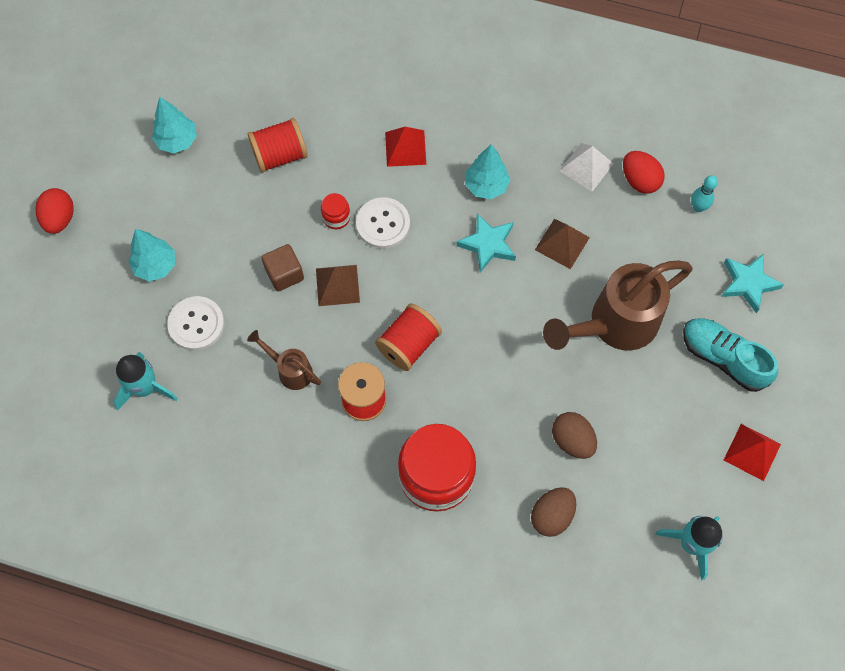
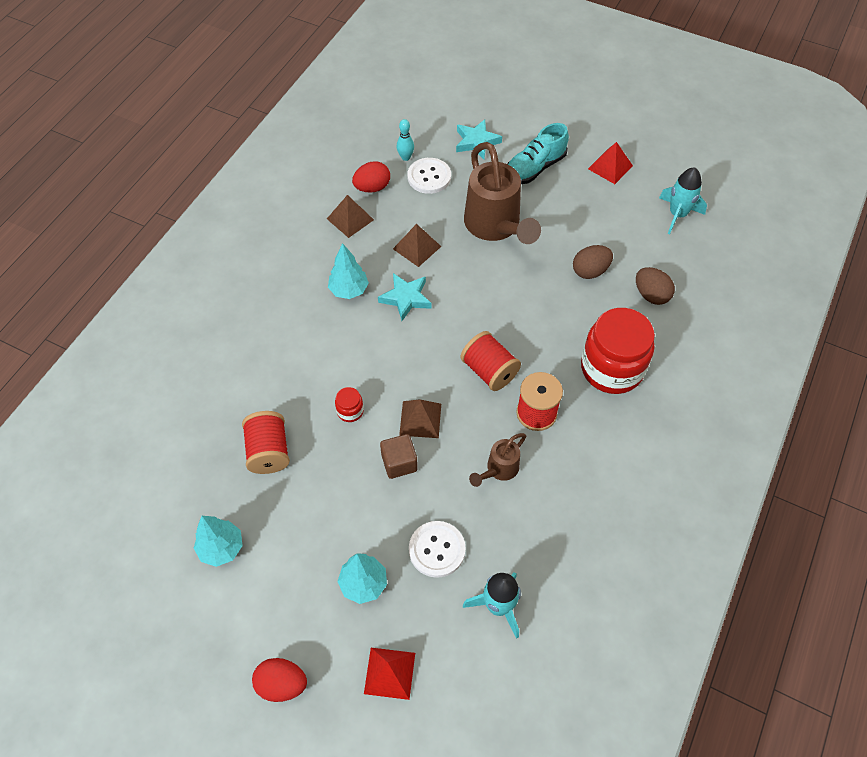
camera: 80 degrees left, 10 degrees down
(383, 224) = (366, 374): white button -> white button (429, 177)
(405, 148) = (293, 345): red pyramid -> red pyramid (389, 673)
(586, 167) = (350, 219): white pyramid -> brown pyramid

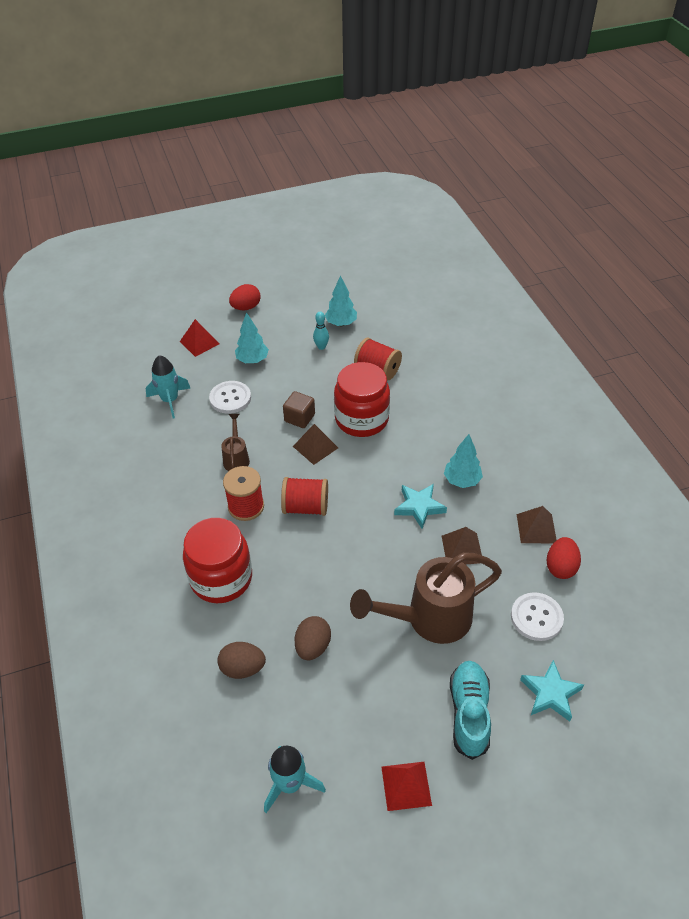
camera: 135 degrees right, 10 degrees down
(350, 411) = (361, 419): red jar -> red jar, size x2.43
(405, 157) = (579, 618): turquoise bowling pin -> turquoise bowling pin (321, 347)
(495, 227) = (428, 619): brown watering can -> brown watering can turned 45 degrees counterclockwise

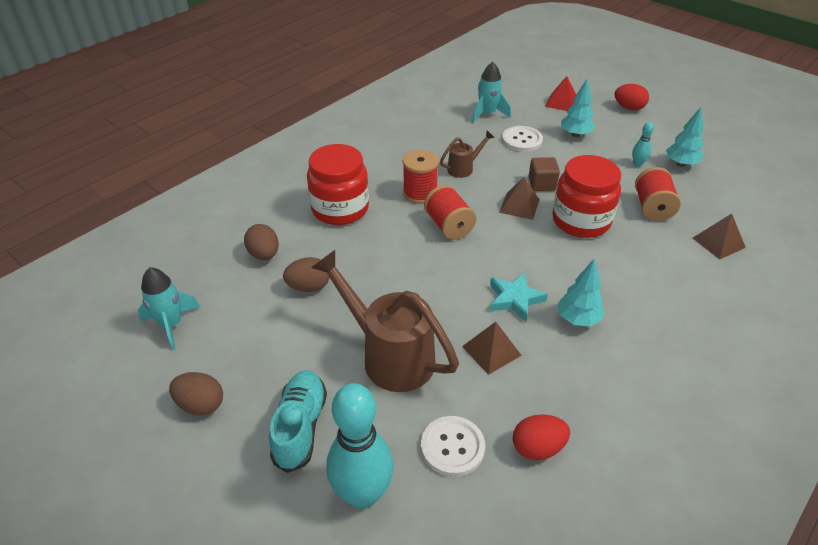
camera: 60 degrees right, 5 degrees down
(406, 785) = (201, 405): red pyramid -> brown egg
(469, 713) = (300, 427): turquoise shoe -> turquoise shoe turned 60 degrees counterclockwise
(536, 528) = (572, 406): brown pyramid -> brown pyramid (718, 242)
(550, 694) = (362, 494): turquoise star -> turquoise bowling pin

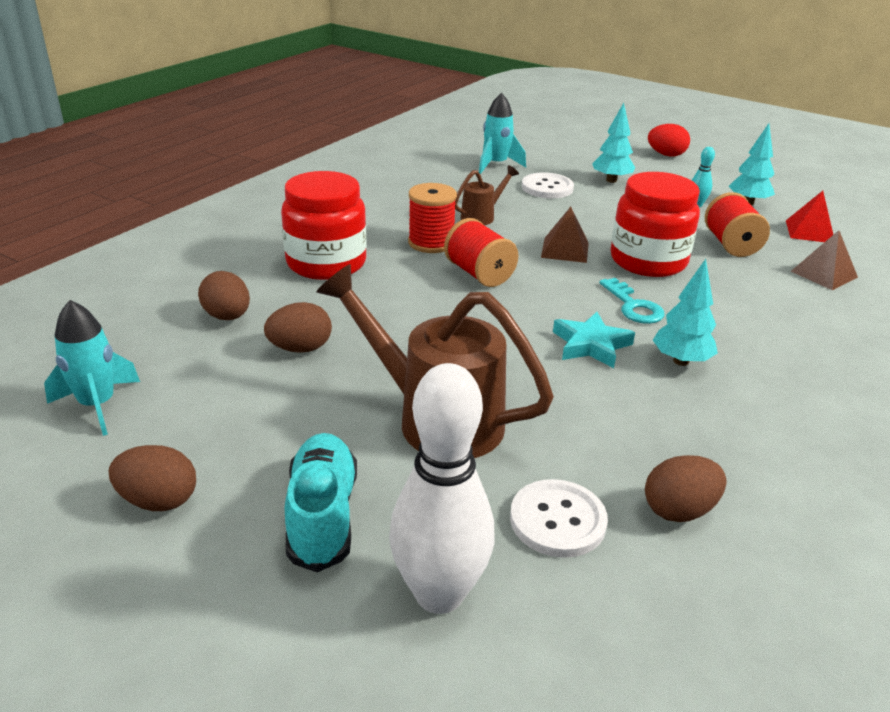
camera: 10 degrees left, 10 degrees down
(362, 494) = (439, 594): turquoise bowling pin -> white bowling pin
(491, 350) = (578, 403): brown pyramid -> none
(537, 448) = (679, 510): red egg -> brown egg
(542, 184) = (586, 228): brown cube -> none
(557, 265) = (633, 306): none -> turquoise key
(561, 102) = (584, 152): red pyramid -> red pyramid (809, 231)

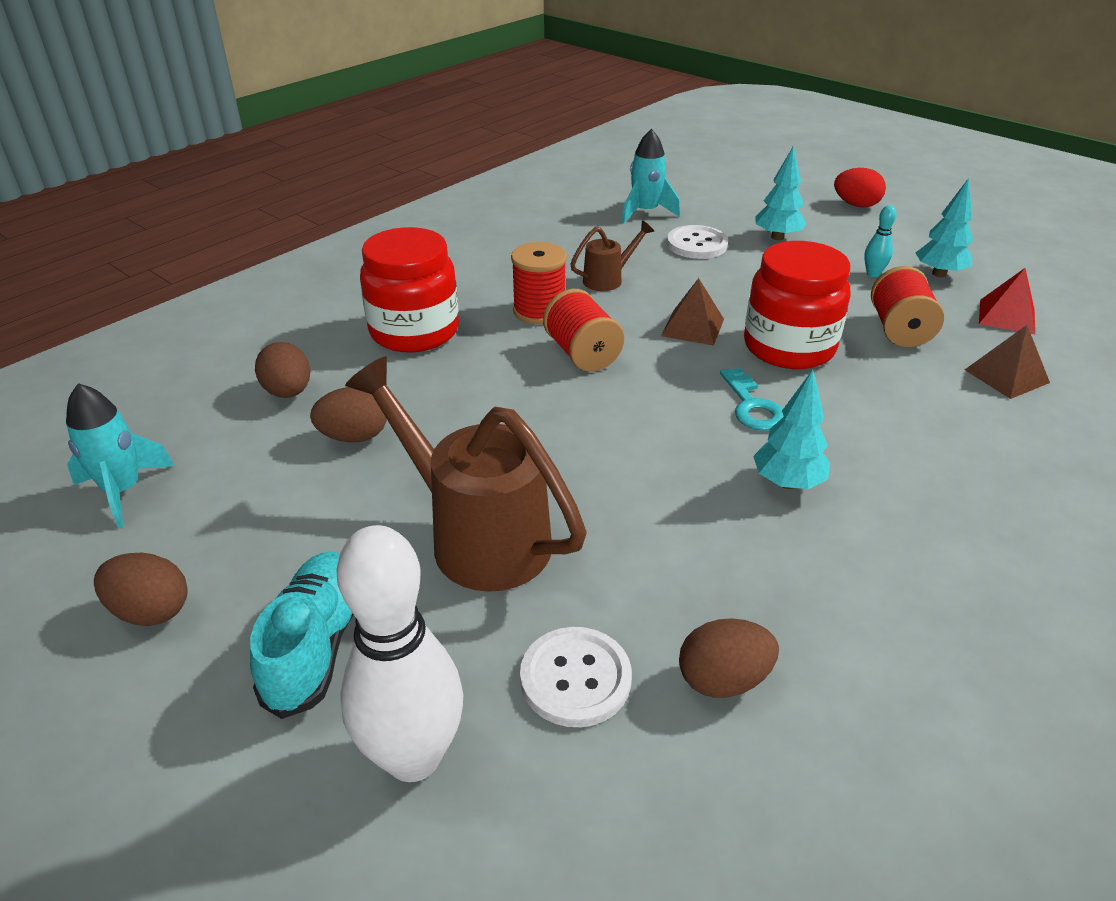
camera: 10 degrees right, 5 degrees up
(591, 345) = (685, 454): turquoise star -> none

